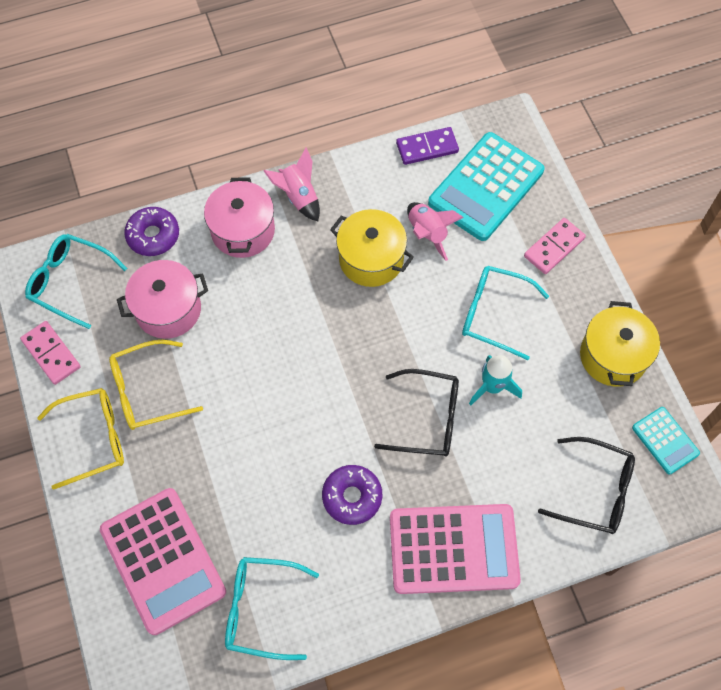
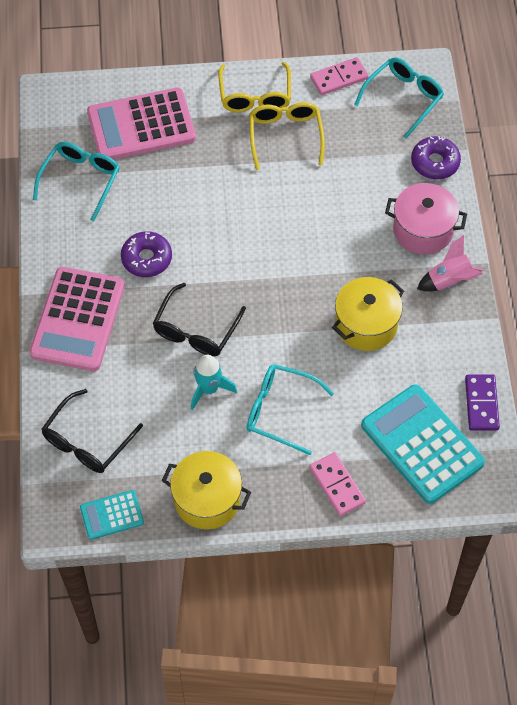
camera: 105 degrees right, 5 degrees down
(168, 309) = (357, 162): pink pot -> none
(427, 233) = (382, 378): pink rocket -> none
(494, 314) = (280, 411): turquoise glasses -> turquoise glasses turned 105 degrees counterclockwise

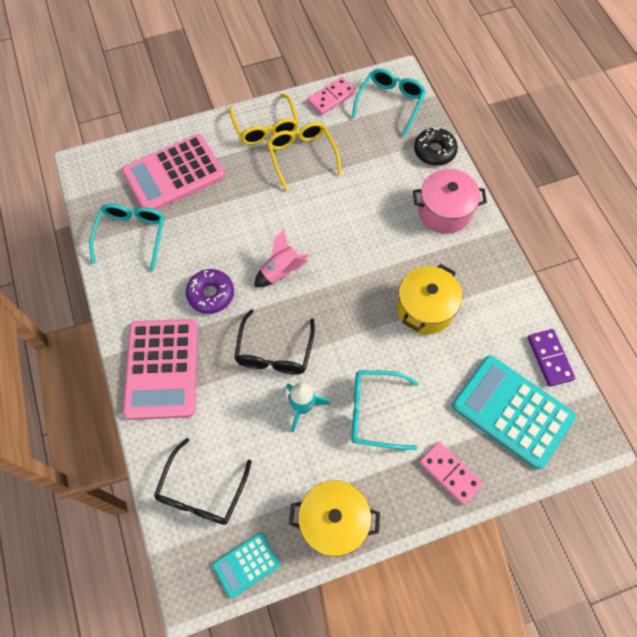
camera: 15 degrees left, 5 degrees up
(435, 162) = (434, 151): purple donut -> black donut
(449, 281) = (482, 251): pink rocket -> pink rocket (281, 272)

